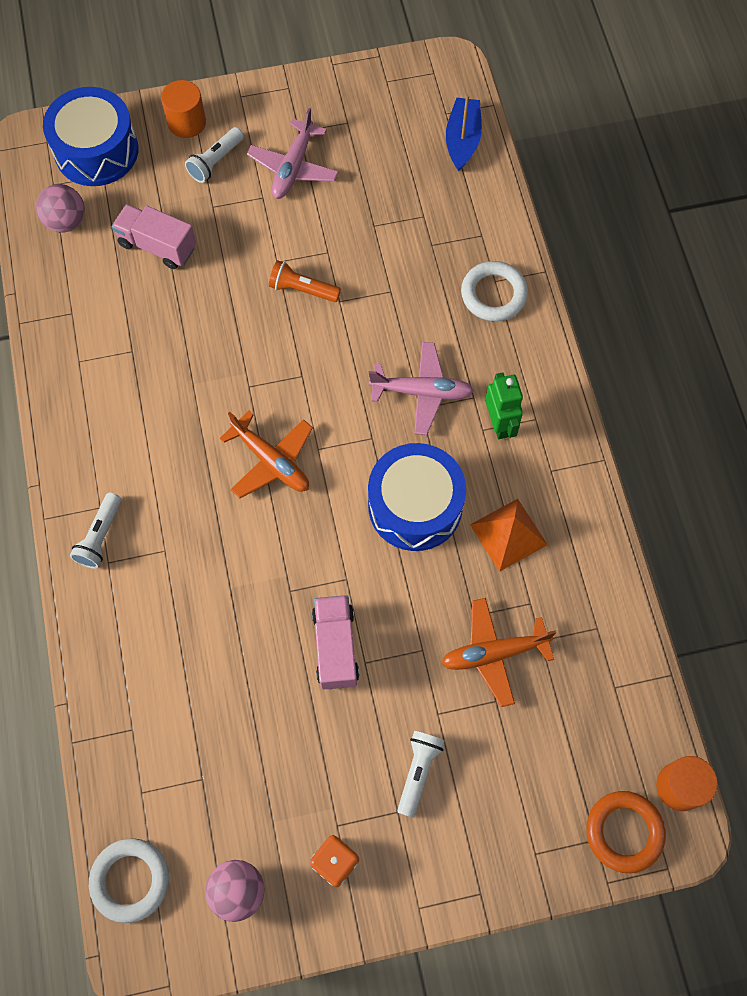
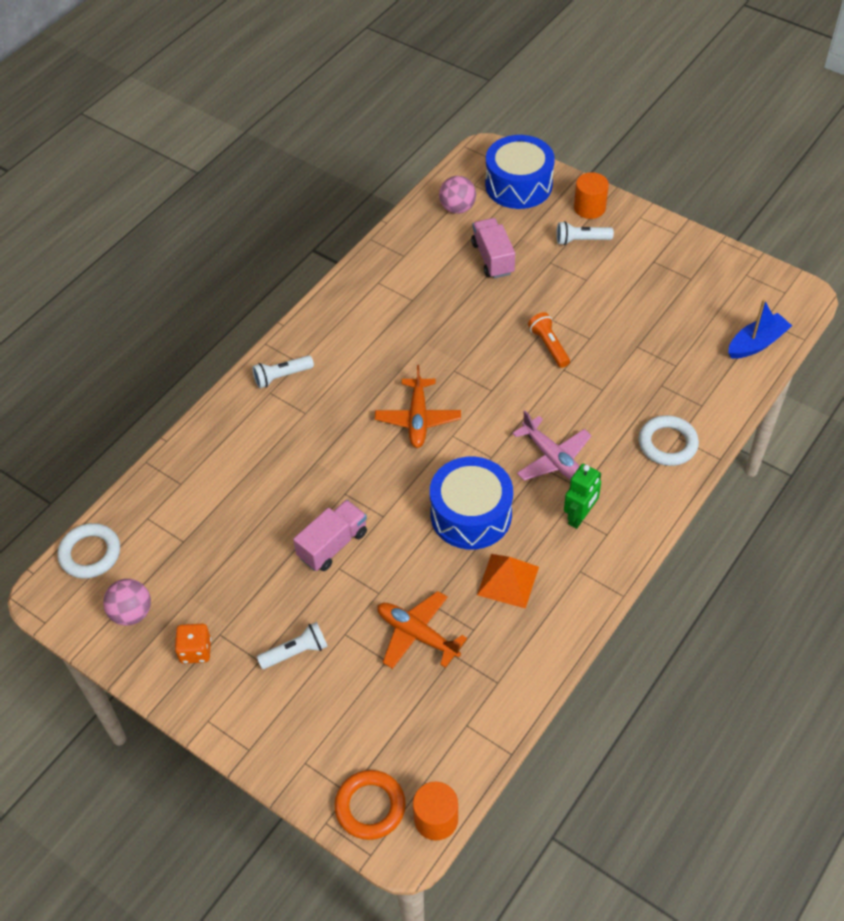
camera: 50 degrees right, 15 degrees down
(293, 168) = (625, 278): pink plane -> none

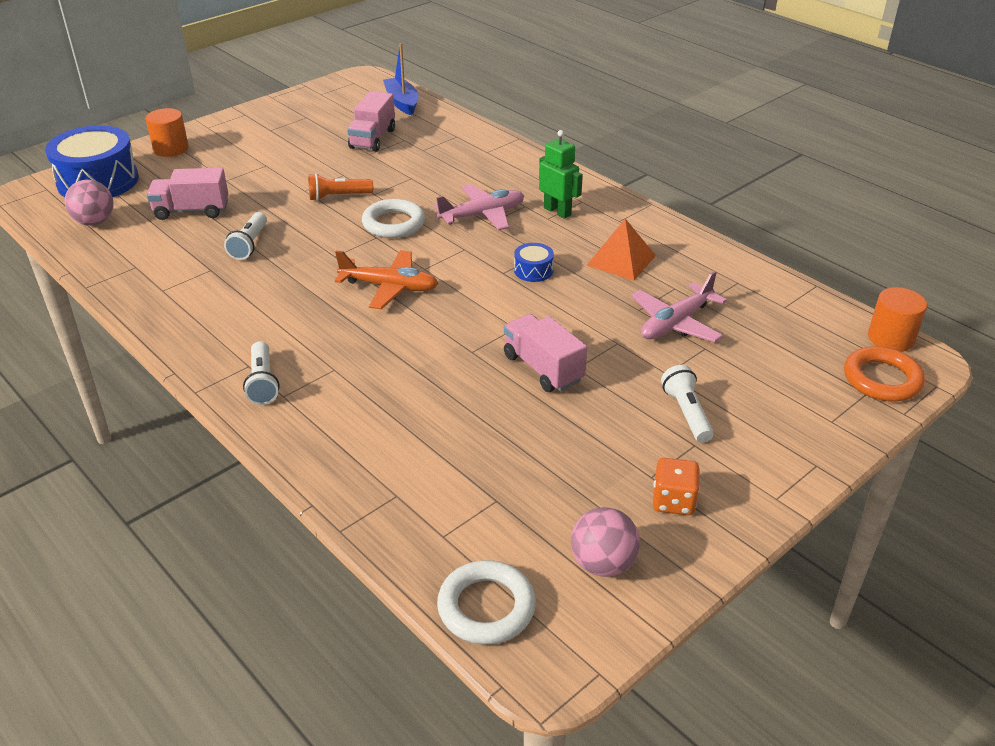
camera: 80 degrees left, 15 degrees down
(417, 634) = (676, 323): orange plane -> pink plane
(471, 514) = (533, 270): blue drum -> blue drum, size x0.44
(581, 240) = (211, 160): white flashlight -> white flashlight (249, 244)
(667, 340) = (372, 139): none -> pink truck
(667, 444) = (492, 157): white ring -> white ring (393, 223)

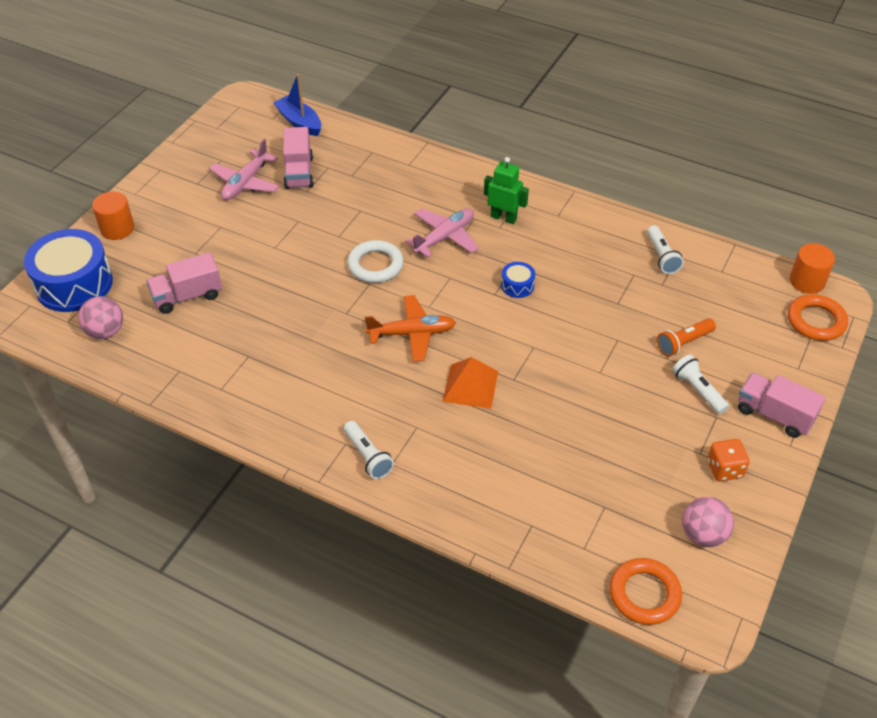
camera: 20 degrees left, 10 degrees up
(249, 244) = (265, 320): white flashlight -> white flashlight (662, 256)
(338, 197) = (309, 247): orange flashlight -> orange flashlight (683, 343)
(486, 607) = (644, 594): white ring -> orange ring
(543, 368) = (575, 380): pink truck -> pink truck (774, 415)
(621, 260) = (579, 257): orange pyramid -> orange pyramid (470, 386)
(676, 323) = (651, 309): pink plane -> pink plane (246, 183)

